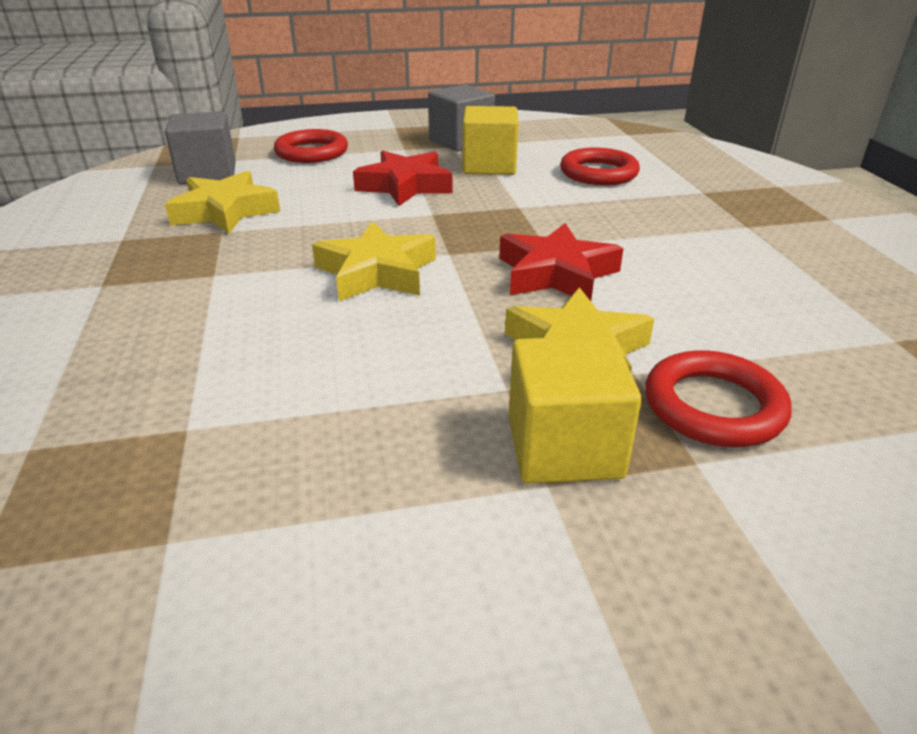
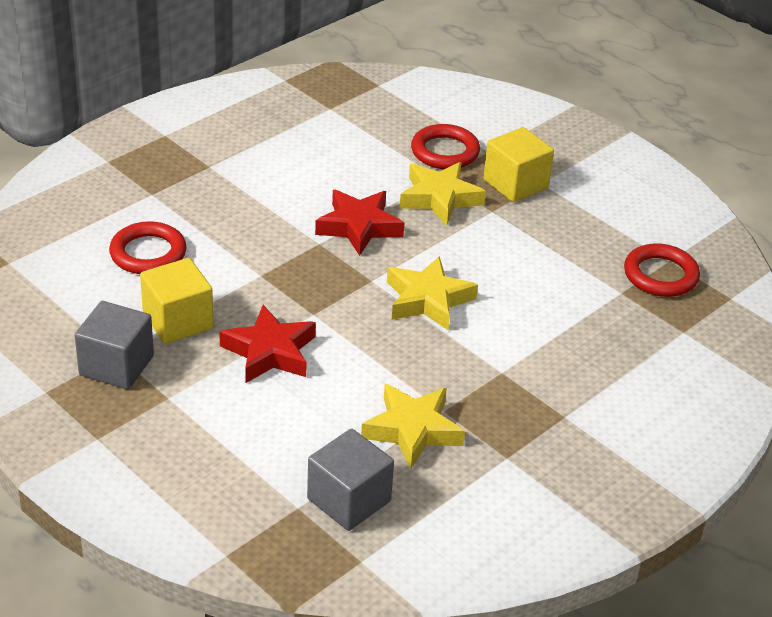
camera: 125 degrees left, 5 degrees up
(311, 152) = (232, 459): red ring -> red ring (660, 275)

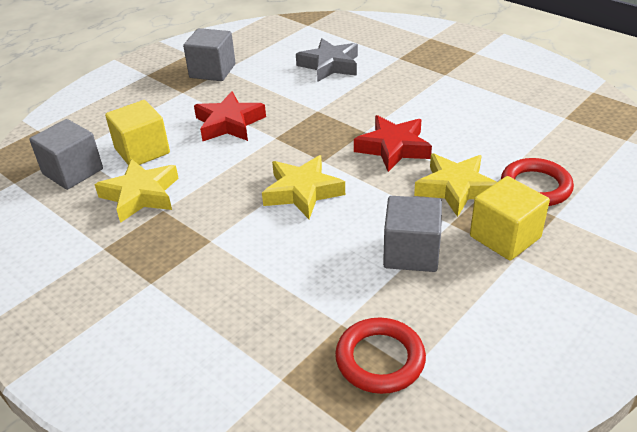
camera: 90 degrees right, 0 degrees up
(148, 253) = (329, 65): red ring -> grey star
(178, 321) = (259, 85): yellow cube -> yellow cube (142, 151)
(532, 240) = (411, 252): none -> grey cube

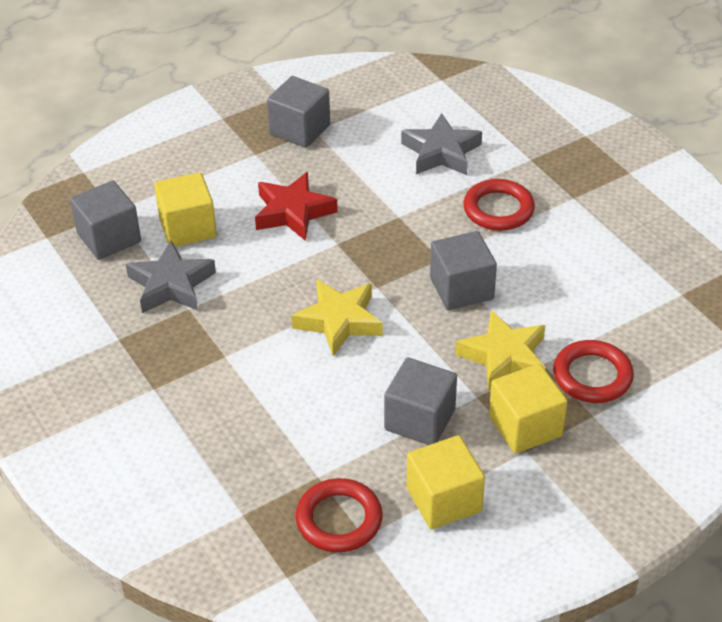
camera: 15 degrees right, 5 degrees up
(141, 195) = (171, 285): yellow star -> grey star
(393, 91) = (498, 209): none -> red ring
(393, 148) = (461, 288): red star -> grey cube
(469, 316) = (444, 500): none -> yellow cube

